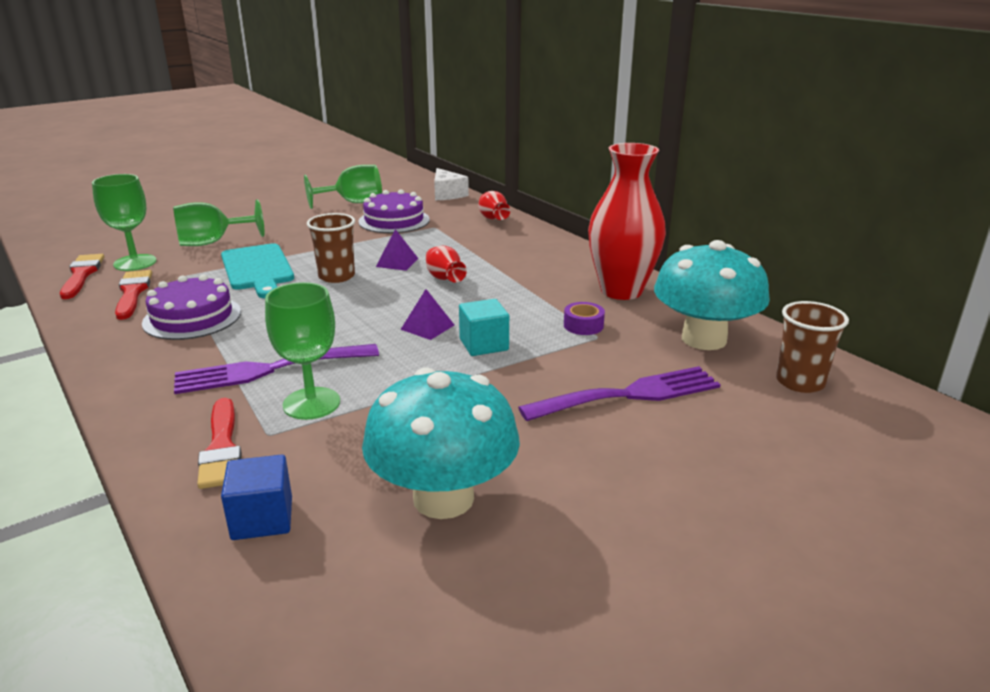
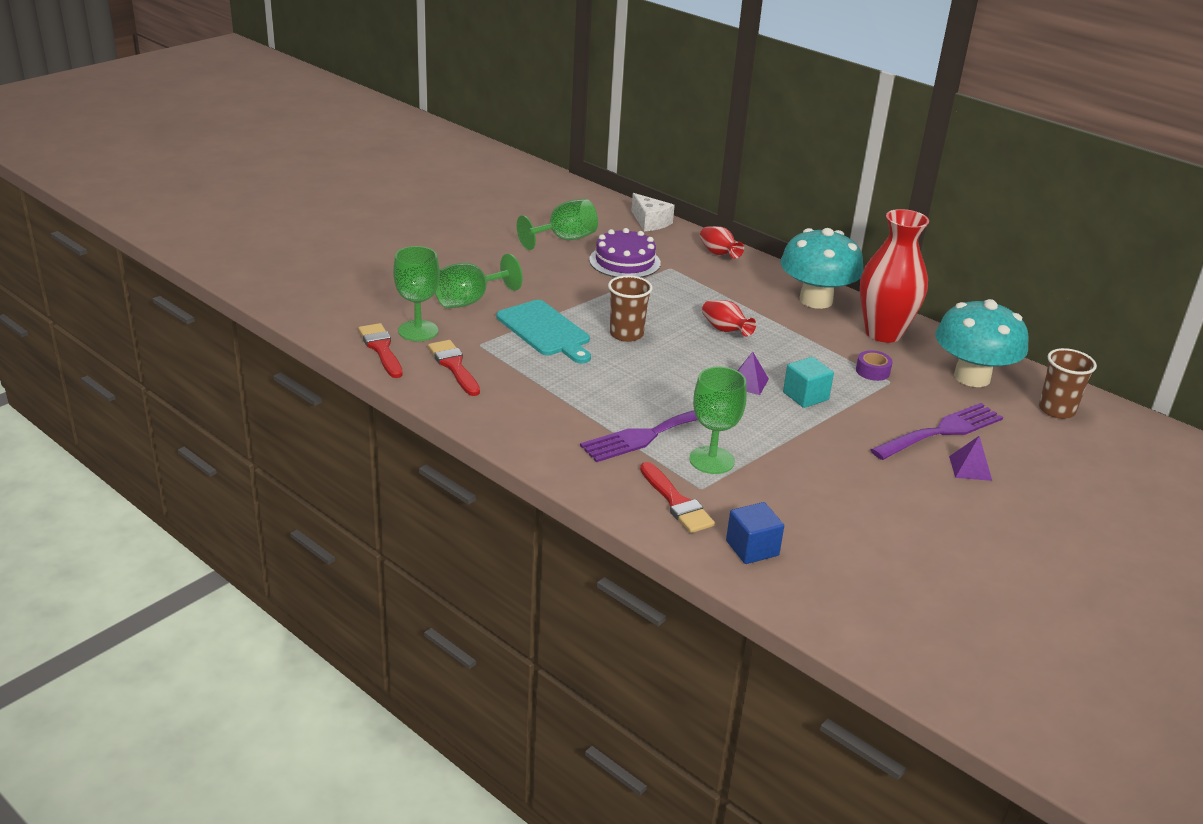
camera: 15 degrees left, 5 degrees up
(192, 317) = (537, 388): purple cake -> none
(397, 262) = (668, 314): purple pyramid -> purple pyramid (970, 468)
(443, 498) = (862, 522): turquoise mushroom -> turquoise mushroom (816, 300)

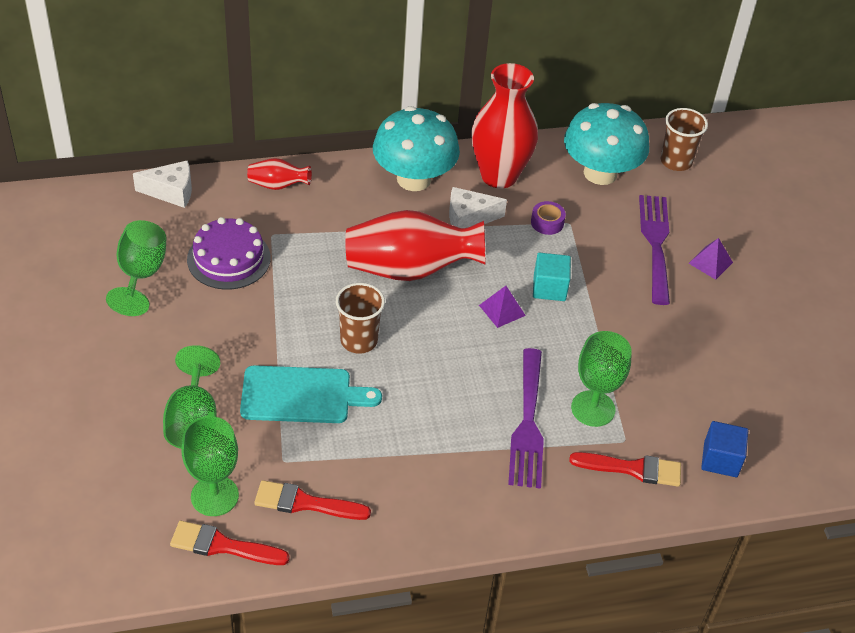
camera: 55 degrees left, 15 degrees up
(725, 330) = (410, 269): red vase -> red vase, size x2.11
(817, 336) = (469, 218): none -> white cheese

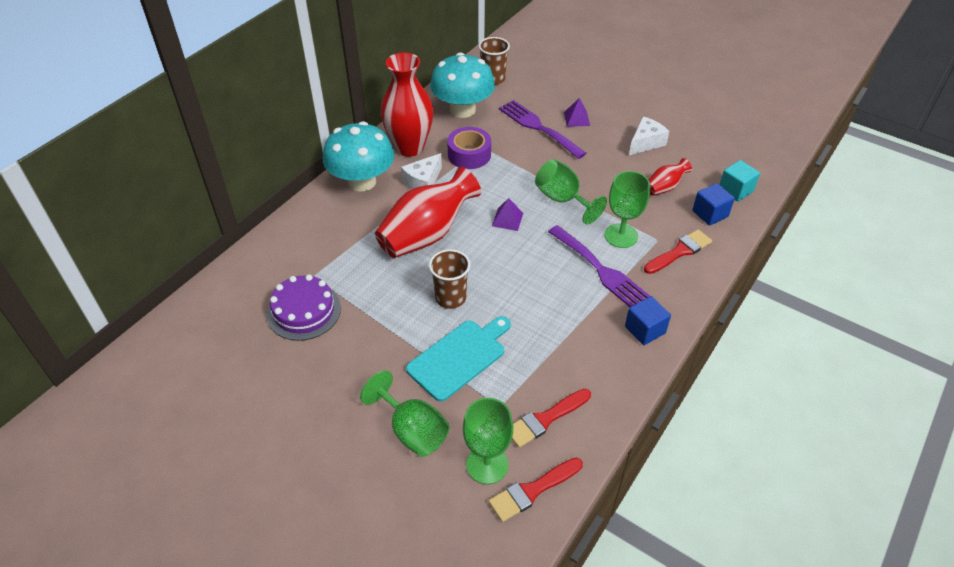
camera: 40 degrees left, 0 degrees up
(141, 275) = (255, 367): green goblet -> green goblet (563, 200)
(171, 192) = (207, 298): white cheese -> white cheese (645, 143)
(278, 185) = (279, 243): red vase -> red vase (664, 187)
(495, 507) = (645, 330): none -> blue cube
(547, 222) = (469, 155): purple tape -> purple tape, size x1.70
(549, 288) = (516, 189): turquoise cube -> turquoise cube (735, 190)

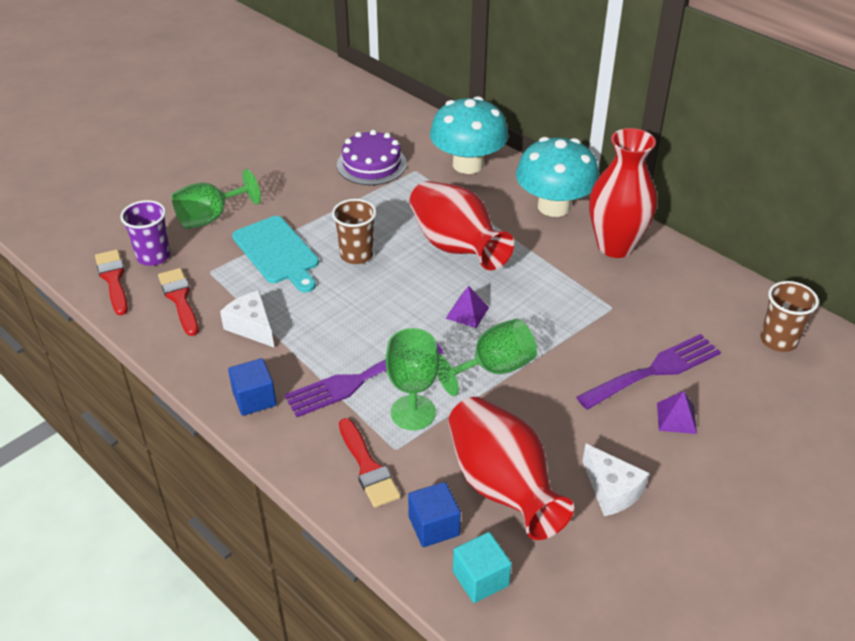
camera: 100 degrees right, 5 degrees down
(423, 182) = (547, 251): white cheese -> white cheese (252, 327)
(462, 110) = (697, 300): turquoise mushroom -> turquoise mushroom (468, 164)
(469, 155) = (596, 295): purple tape -> none
(487, 465) = (153, 256): green goblet -> purple cup
(664, 187) = (502, 486): red vase -> red vase, size x2.11

